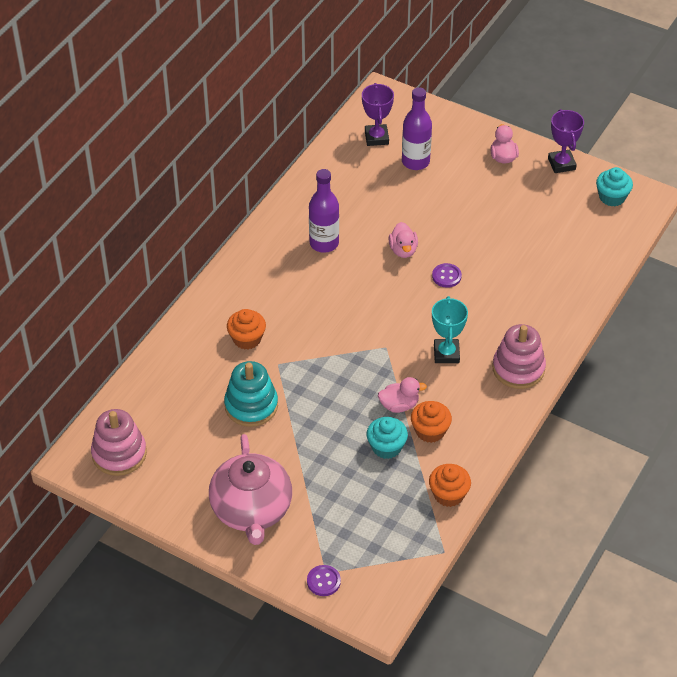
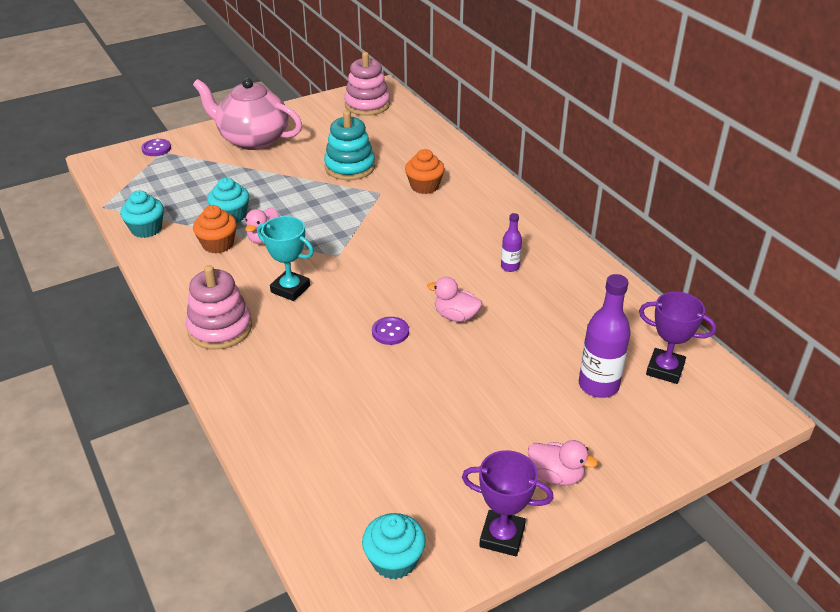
camera: 120 degrees right, 10 degrees down
(324, 243) = (510, 267): purple bottle -> purple bottle, size x0.54
(448, 494) = (146, 229): orange cupcake -> turquoise cupcake

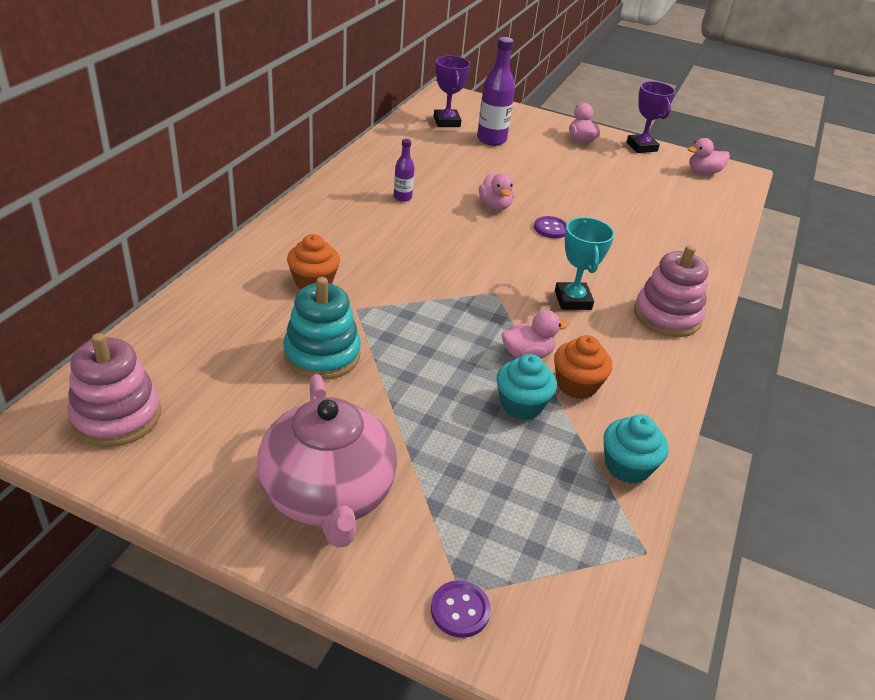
camera: 130 degrees left, 0 degrees up
(394, 560) = (703, 172): turquoise cupcake -> pink duck

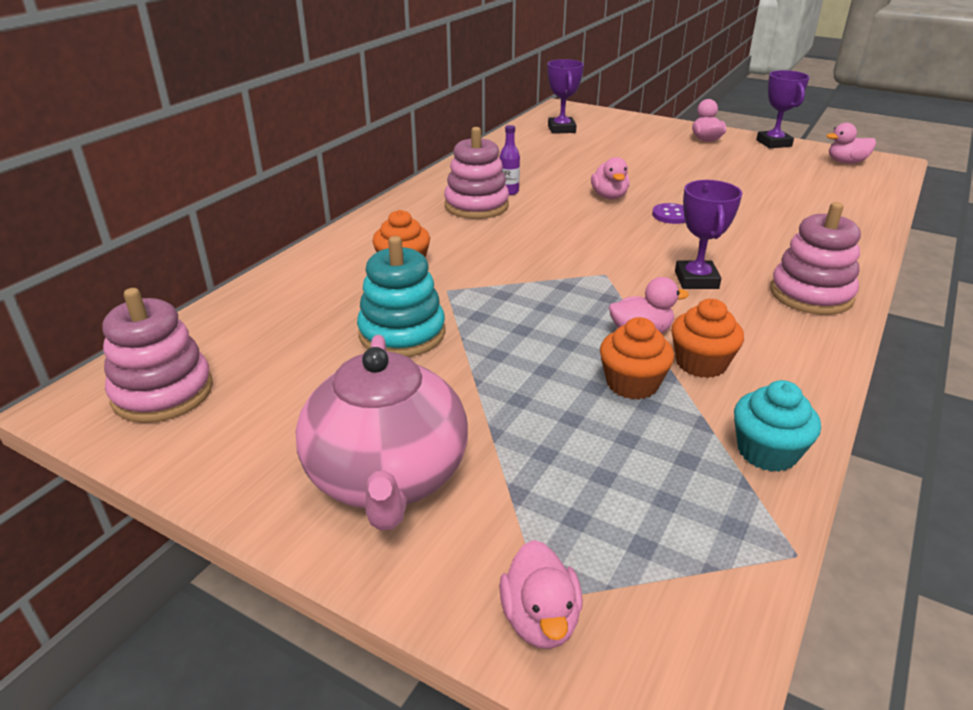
camera: 10 degrees right, 5 degrees down
(374, 213) = (476, 206): none -> pink stacking toy
(460, 610) = (540, 619): purple button -> pink duck
(491, 140) = (608, 142): purple bottle -> none
(521, 404) = (632, 384): turquoise cupcake -> orange cupcake
(572, 300) = (696, 280): turquoise trophy -> purple trophy

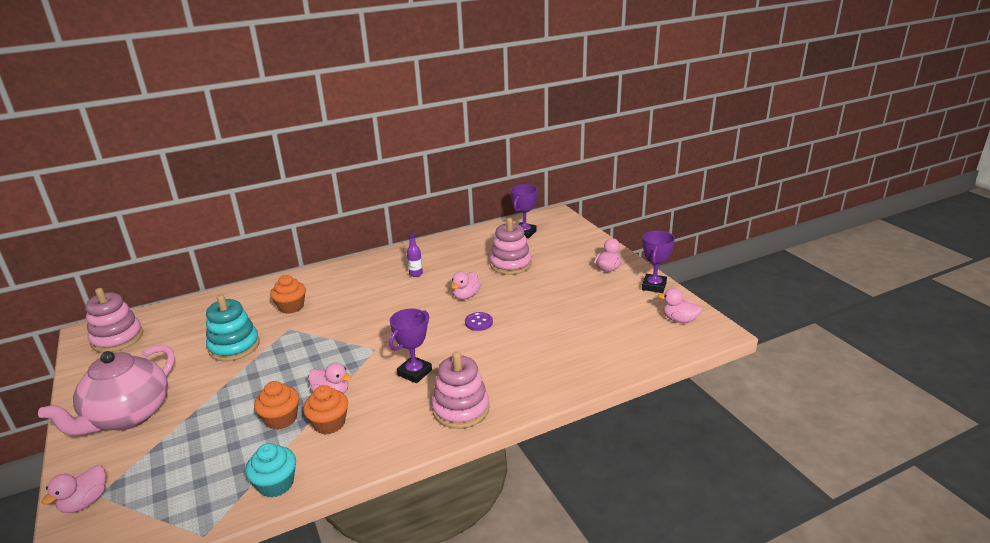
camera: 35 degrees right, 5 degrees down
(476, 206) = (384, 278): pink stacking toy -> pink stacking toy (510, 264)

